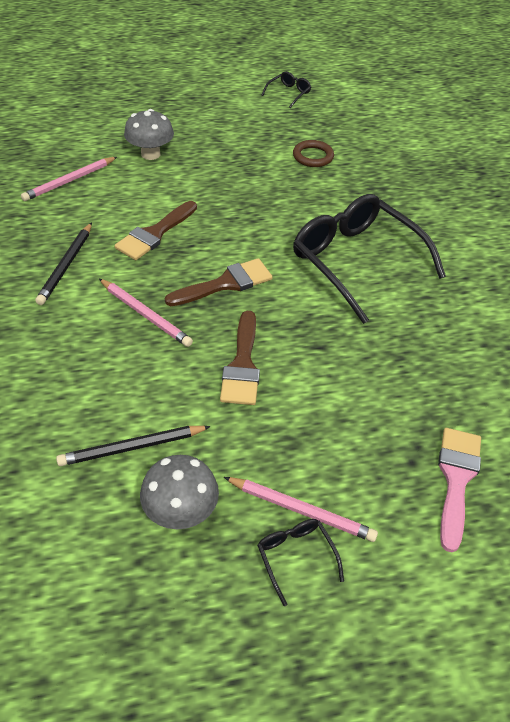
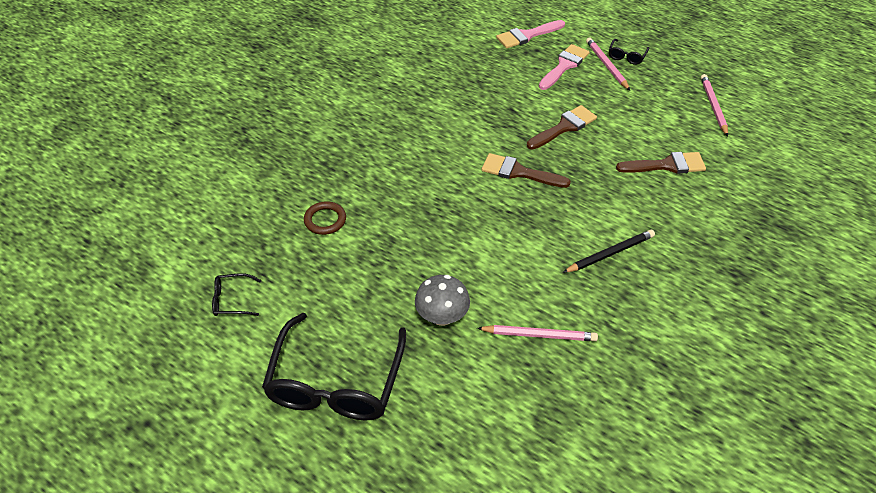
camera: 130 degrees left, 0 degrees up
(132, 447) = (661, 129): black pencil -> none
(145, 314) = (589, 186): pink pencil -> pink pencil (713, 106)
(154, 234) = (524, 237): brown brush -> brown brush (666, 165)
(181, 511) = (660, 95): grey mushroom -> none
(348, 461) = (564, 66): none -> pink brush
(356, 261) = (423, 133): black glasses -> black glasses (335, 383)

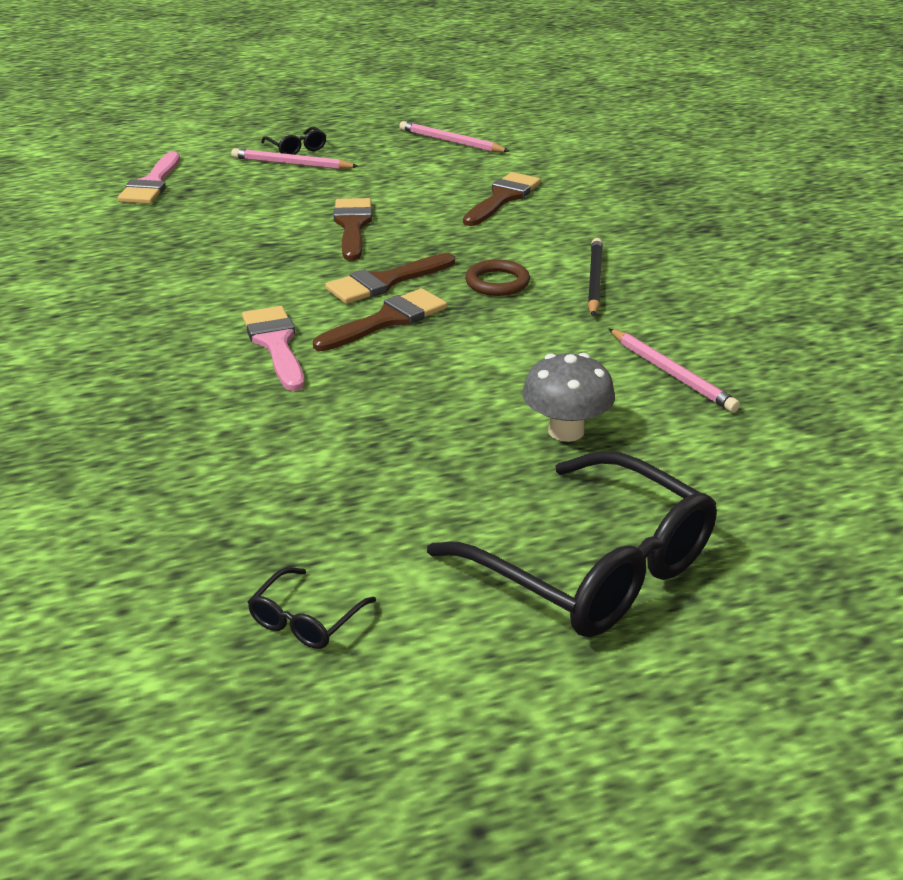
camera: 55 degrees left, 15 degrees down
(325, 220) = (256, 461): brown ring -> brown ring (497, 282)
(482, 194) = (387, 320): none -> brown brush
(539, 335) = (671, 373): pink pencil -> pink pencil turned 105 degrees clockwise
(564, 66) = (248, 185): pink brush -> pink brush (275, 344)

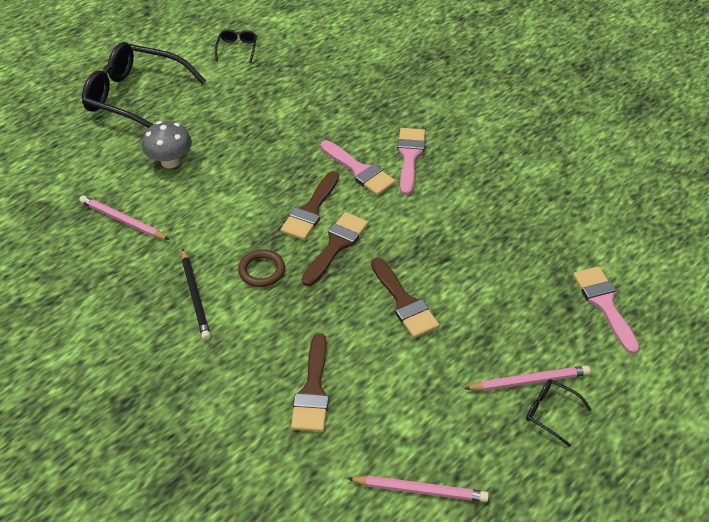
camera: 155 degrees right, 15 degrees up
(185, 342) = (410, 156): none -> pink brush

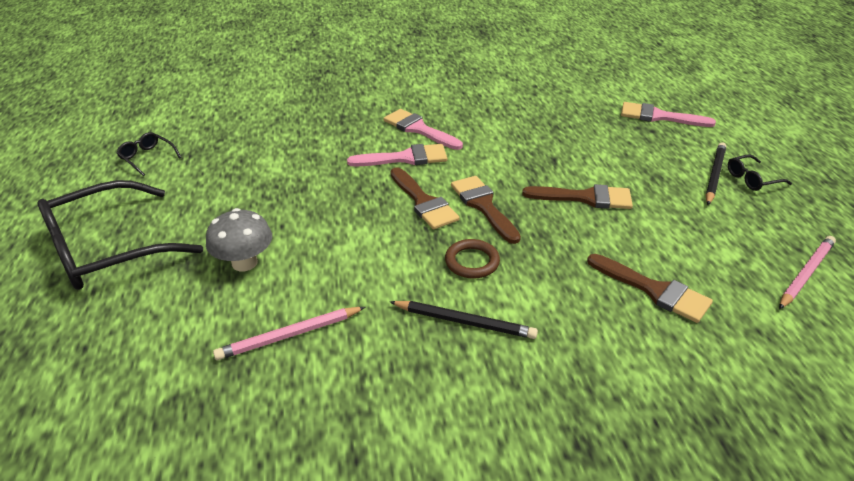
camera: 55 degrees left, 10 degrees down
(529, 381) = (714, 175): pink pencil -> black pencil

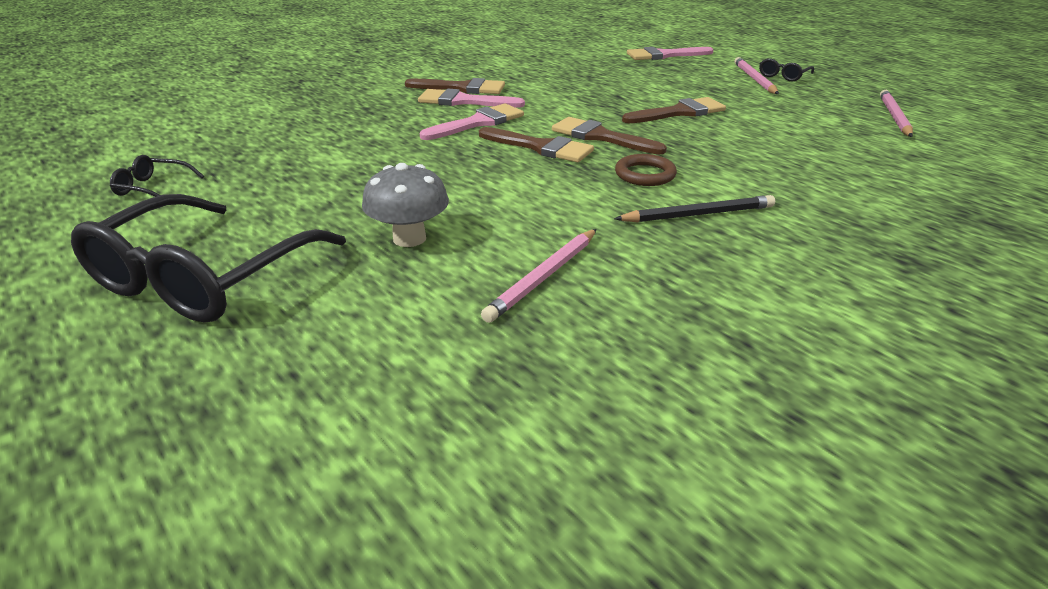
camera: 30 degrees left, 5 degrees down
(654, 290) = (813, 152): brown brush -> brown brush (462, 88)
(714, 175) = (754, 79): black pencil -> pink pencil

